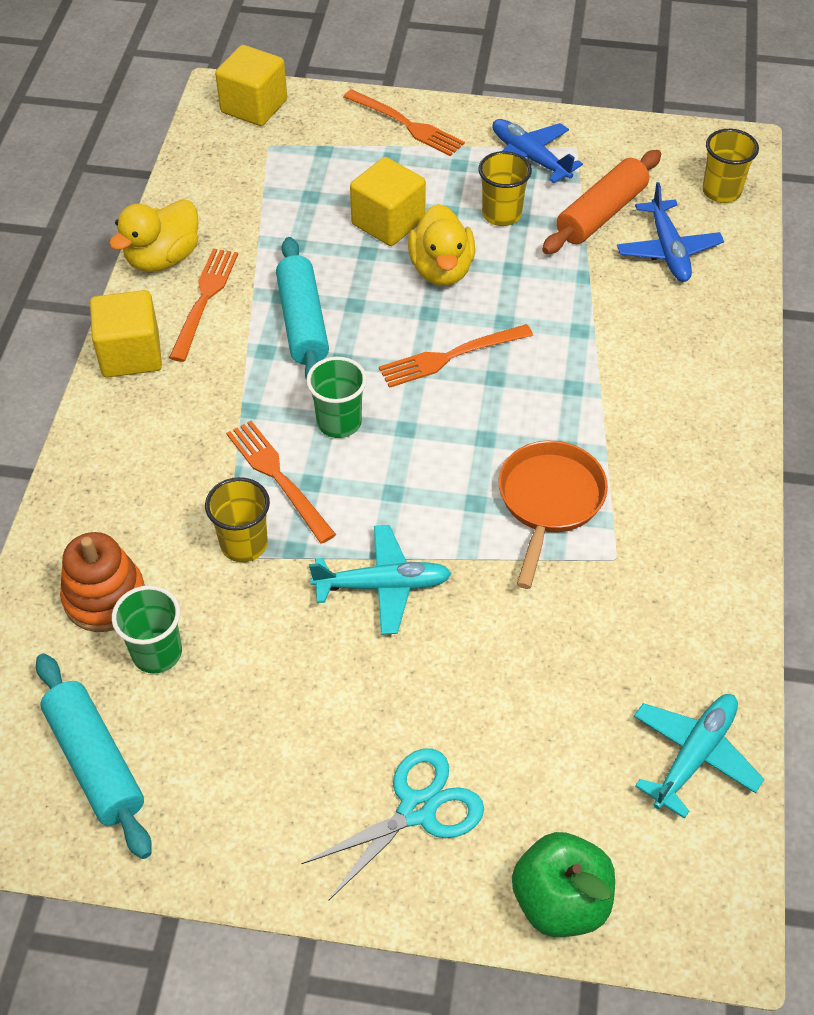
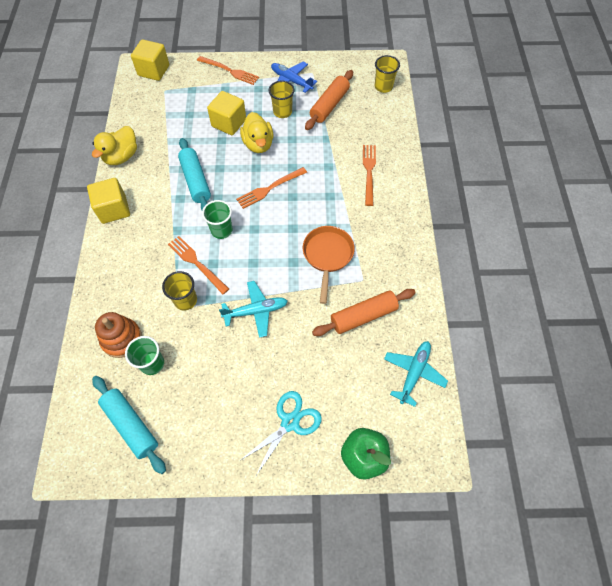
camera: 10 degrees left, 10 degrees up
(204, 299) = (146, 175): orange fork -> orange fork (369, 171)
(605, 628) = (363, 316): none -> orange rolling pin
(668, 250) = (363, 120): blue plane -> none

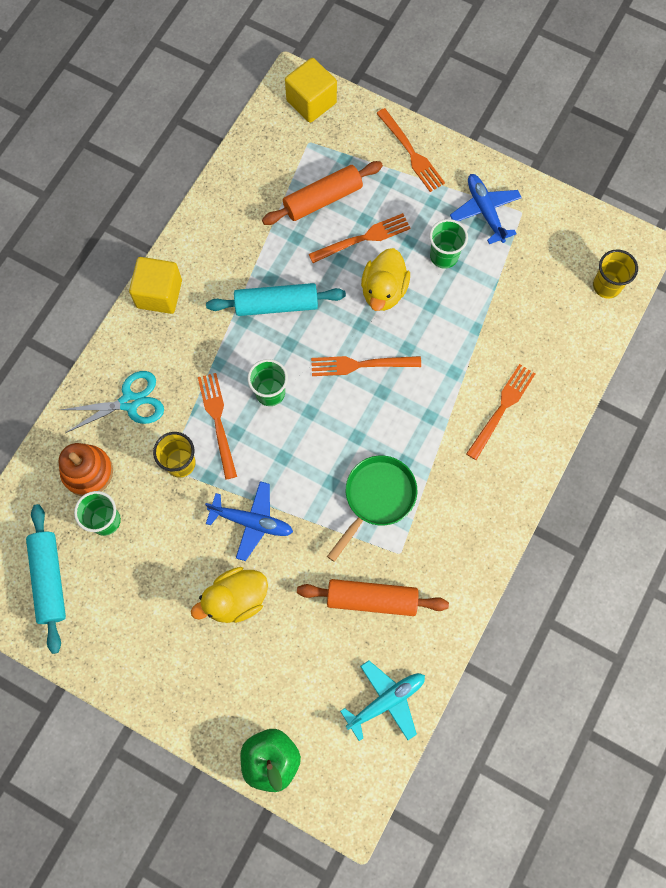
camera: 30 degrees right, 10 degrees up
(121, 156) = (205, 220): yellow duck -> yellow duck (236, 599)
(196, 181) = (276, 305): turquoise rolling pin -> turquoise rolling pin turned 75 degrees clockwise
(229, 123) = (364, 238): yellow cube -> orange fork
(256, 311) = (252, 522): turquoise plane -> blue plane
(282, 112) = (444, 256): yellow cup -> green cup
(290, 422) = (215, 675): turquoise scissors -> turquoise scissors (130, 402)
(327, 256) = (377, 497): orange pan -> green pan
(329, 105) = (513, 278): orange rolling pin -> orange rolling pin (322, 199)

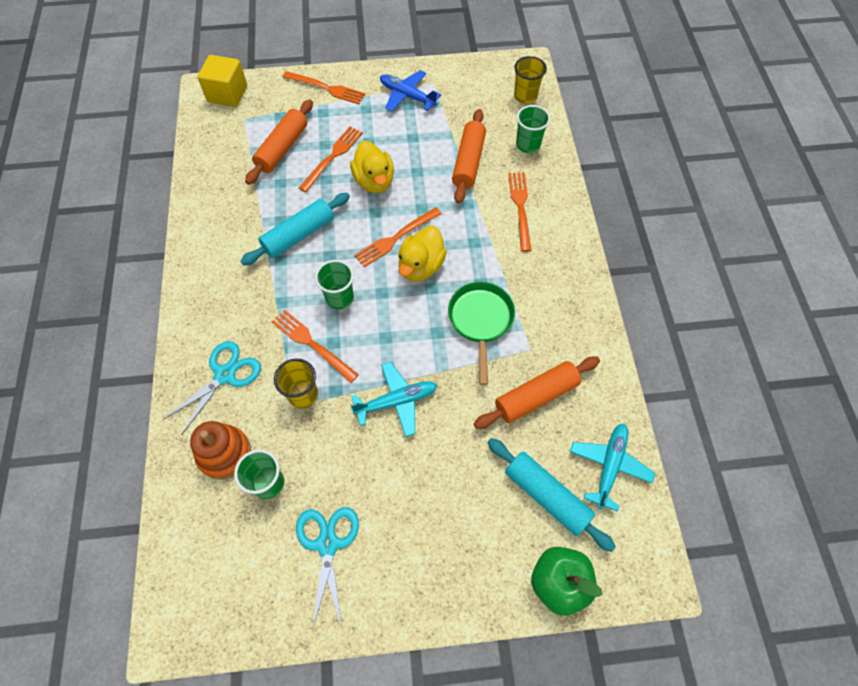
camera: 35 degrees left, 10 degrees down
(49, 579) = (249, 569): turquoise rolling pin -> turquoise rolling pin (546, 496)
(118, 602) = (327, 544): none -> turquoise scissors
(159, 294) = (195, 281): yellow cube -> none
(236, 599) = (429, 470): yellow duck -> yellow duck (421, 266)
(252, 522) = (396, 401): blue plane -> turquoise plane
(444, 256) = (400, 137): green cup -> green cup (528, 145)
(489, 326) = (468, 162): none -> orange rolling pin

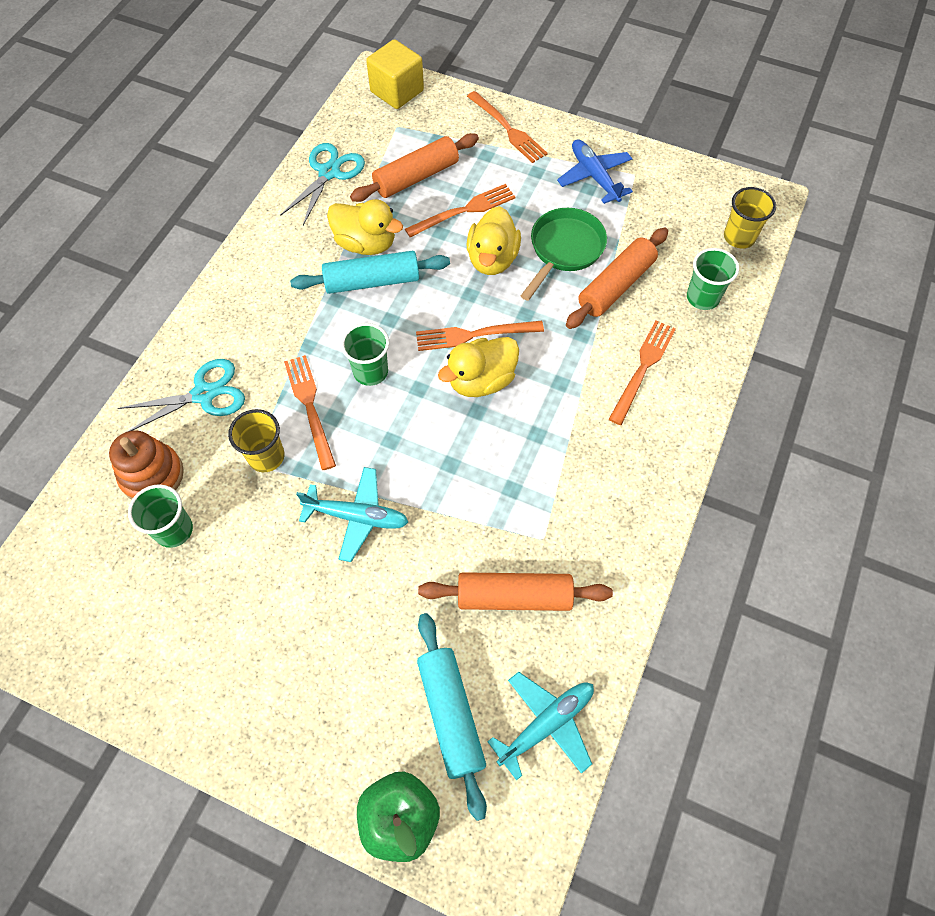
camera: 30 degrees right, 0 degrees up
(276, 211) = (366, 244): none -> yellow duck
(327, 544) = (190, 627): turquoise scissors -> turquoise scissors (329, 172)
(480, 321) = (508, 476): green pan -> green pan (564, 249)

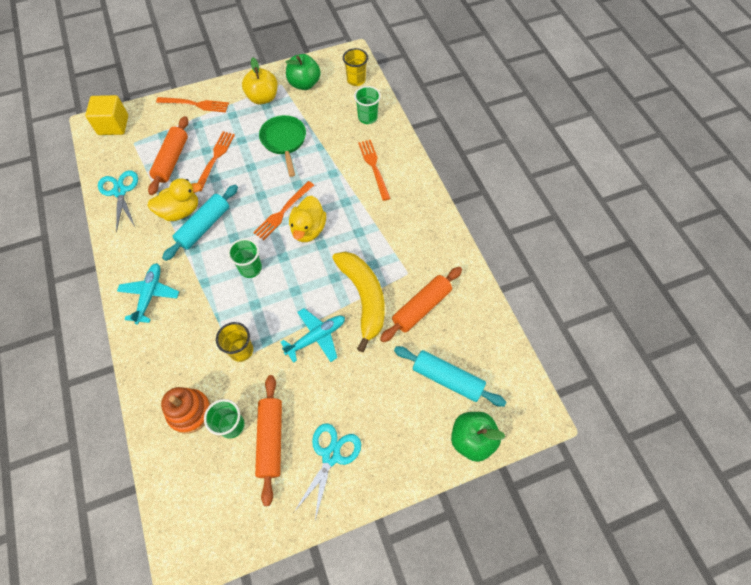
camera: 45 degrees left, 0 degrees up
(204, 394) = (173, 351): turquoise scissors -> turquoise scissors (331, 456)
(309, 406) = (237, 309): orange fork -> none
(458, 520) = (364, 298): none -> yellow banana
(492, 259) = (254, 171): yellow duck -> none
(546, 724) = (487, 345): turquoise plane -> turquoise plane (150, 295)
(594, 176) = (263, 98): blue plane -> yellow apple
(616, 286) = (325, 140): orange rolling pin -> orange rolling pin (271, 439)
(664, 195) = (304, 84): none -> green apple

